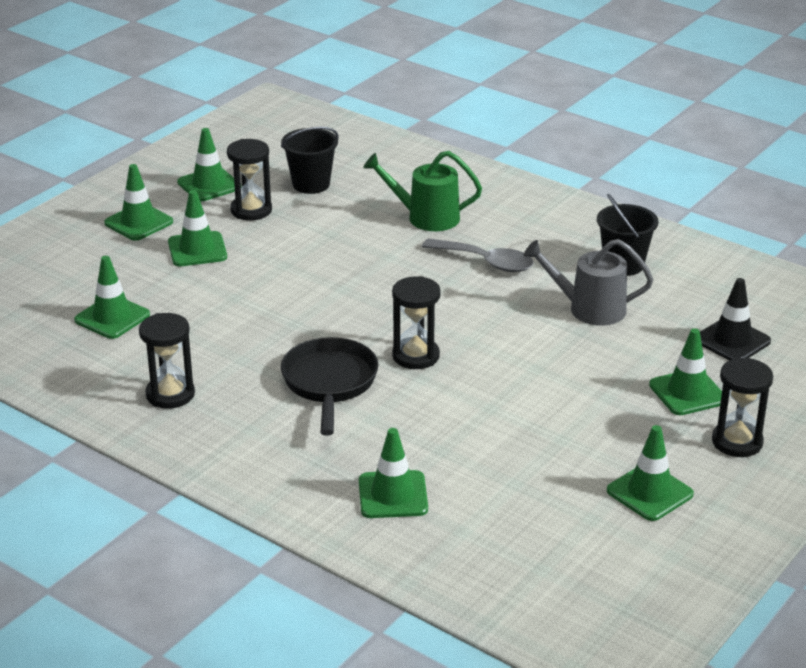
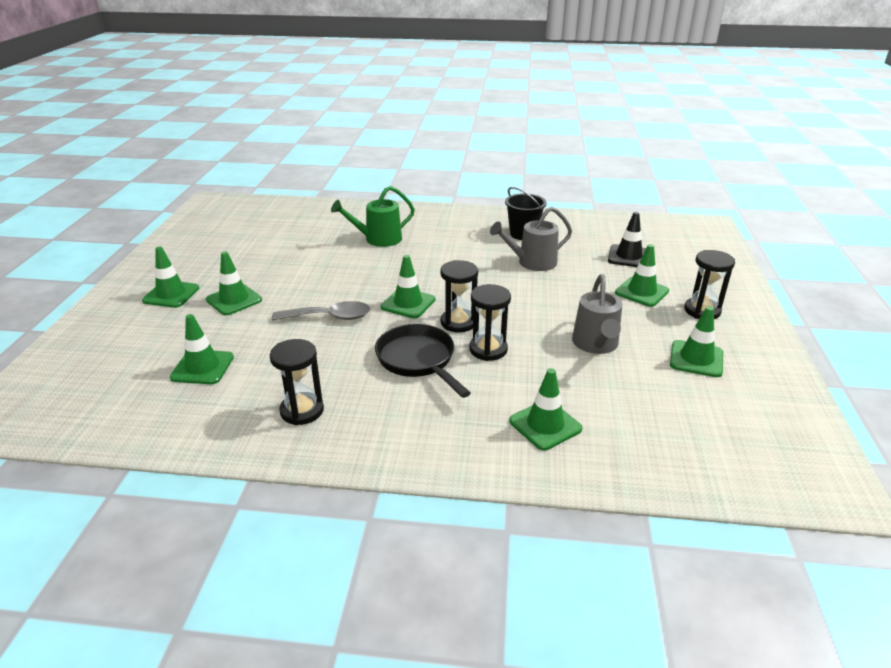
camera: 30 degrees left, 0 degrees up
(209, 185) = (207, 257): green traffic cone -> green traffic cone (408, 303)
(251, 210) = (253, 265): black hourglass -> black hourglass (488, 349)
(311, 184) = (282, 239): black bucket -> none
(486, 262) = (442, 254): grey spoon -> grey spoon (329, 317)
(548, 435) = (596, 344): none -> grey watering can

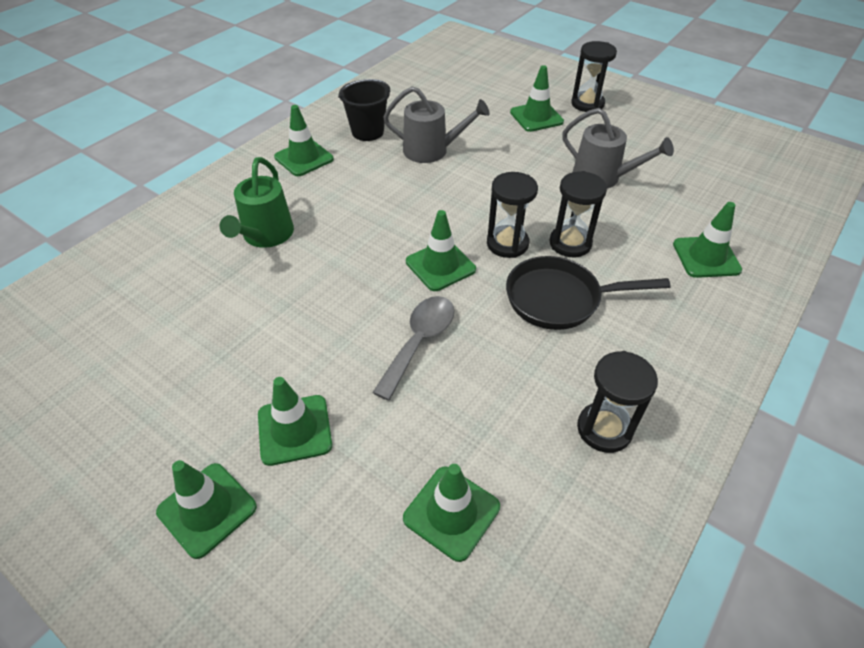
camera: 60 degrees left, 15 degrees up
(532, 262) = (431, 150): grey watering can -> grey watering can turned 90 degrees counterclockwise
(628, 256) = (471, 96): black traffic cone -> none
(696, 359) = (653, 139): green traffic cone -> green traffic cone (304, 158)

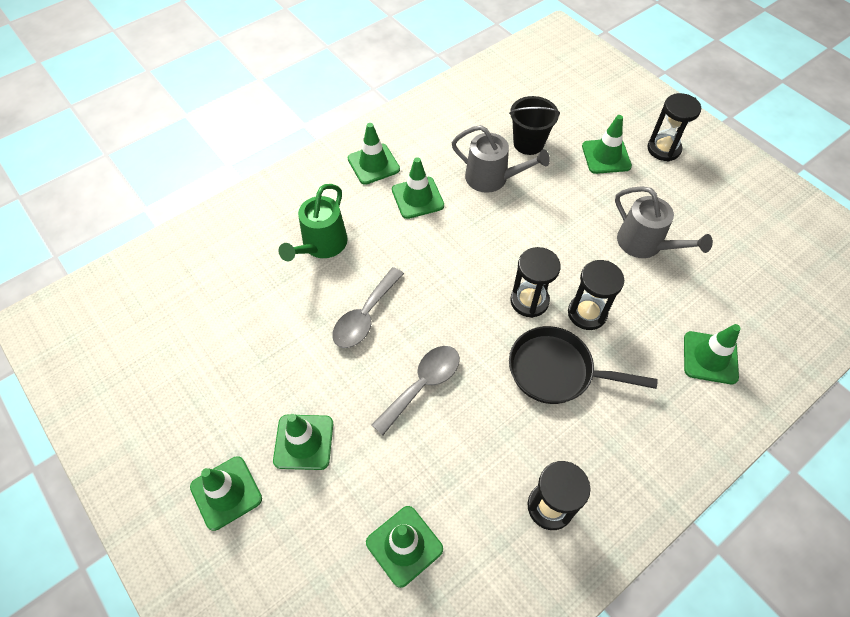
camera: 15 degrees right, 10 degrees up
(334, 290) = (365, 316): none -> grey spoon
(367, 132) = (439, 143): black bucket -> black bucket (528, 143)
(440, 266) = (462, 311): green traffic cone -> green traffic cone (417, 198)

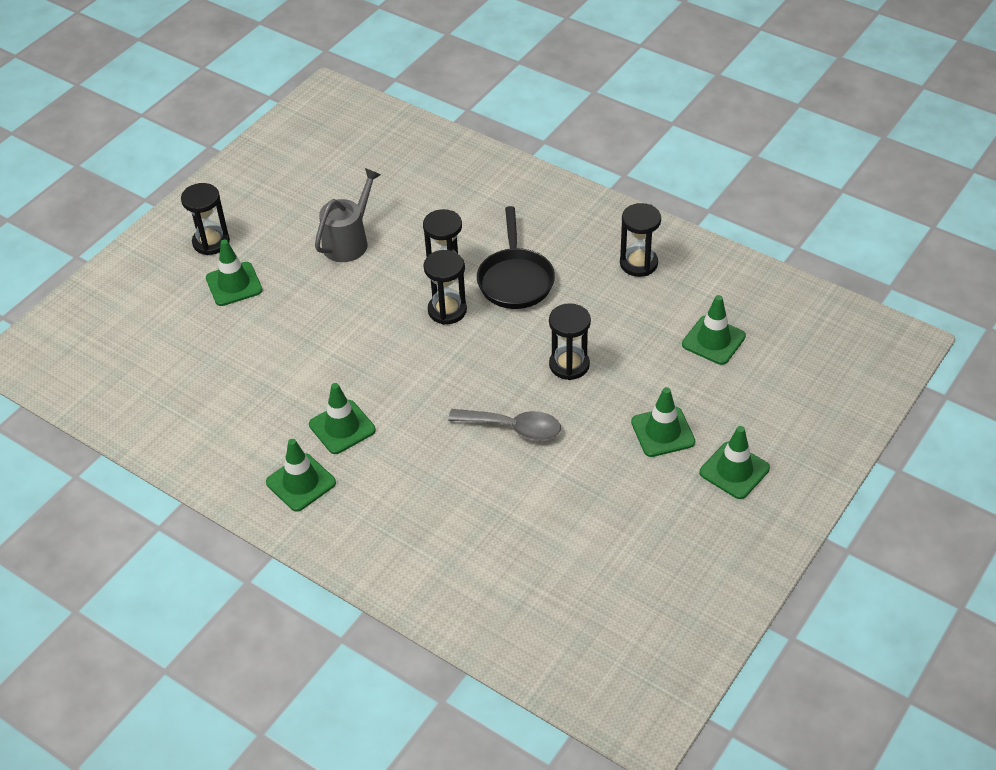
camera: 105 degrees left, 10 degrees down
(321, 245) = (438, 493): green watering can -> none
(422, 385) = (569, 365): grey spoon -> black hourglass
(492, 178) = (293, 370): grey watering can -> none
(528, 143) = (229, 350): black bucket -> none
(710, 358) = (461, 189): green traffic cone -> none

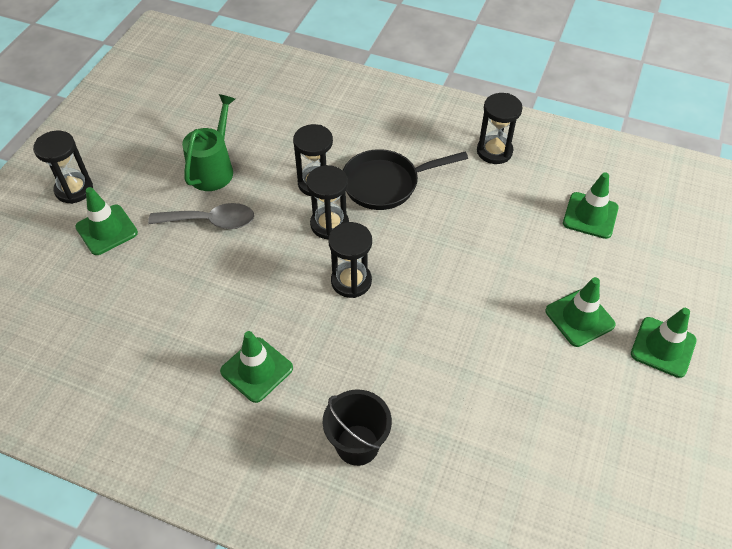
camera: 15 degrees left, 5 degrees up
(301, 482) = (228, 444): green traffic cone -> none
(349, 241) = (213, 169): grey watering can -> green watering can
(414, 503) = (357, 445): none -> black bucket
(513, 427) = (433, 339): grey spoon -> grey spoon (210, 221)
(515, 280) = (385, 184): black pan -> black pan turned 90 degrees clockwise
(569, 365) = (465, 262): black hourglass -> black hourglass (351, 281)

